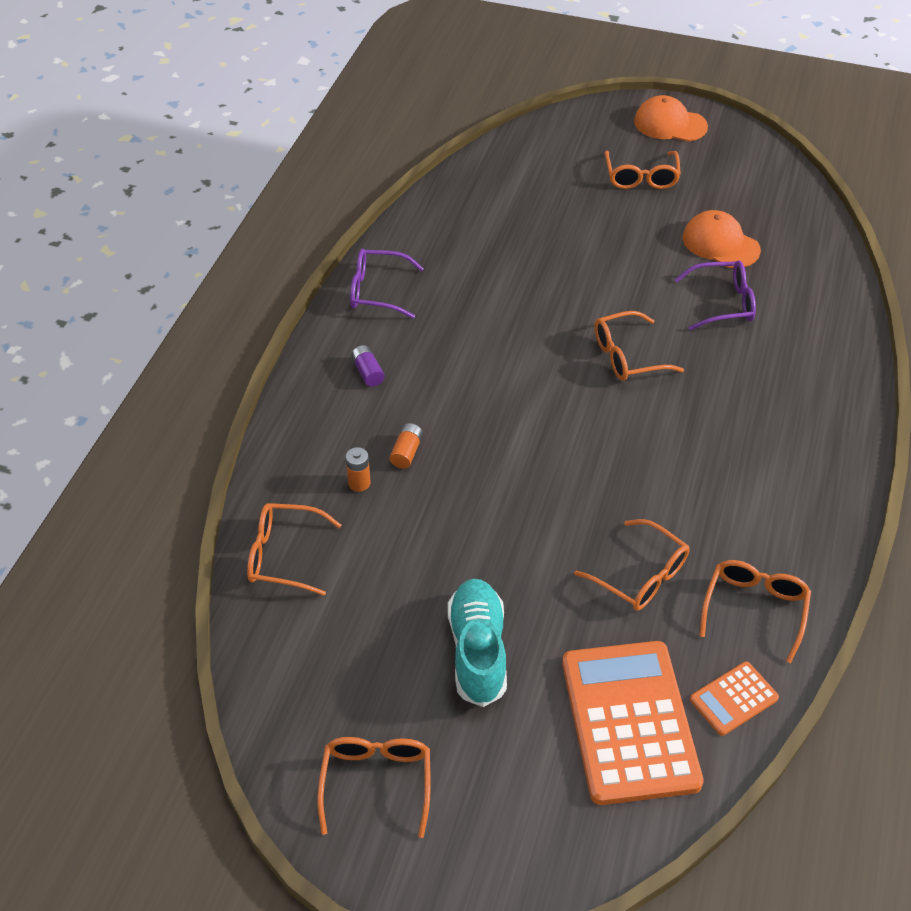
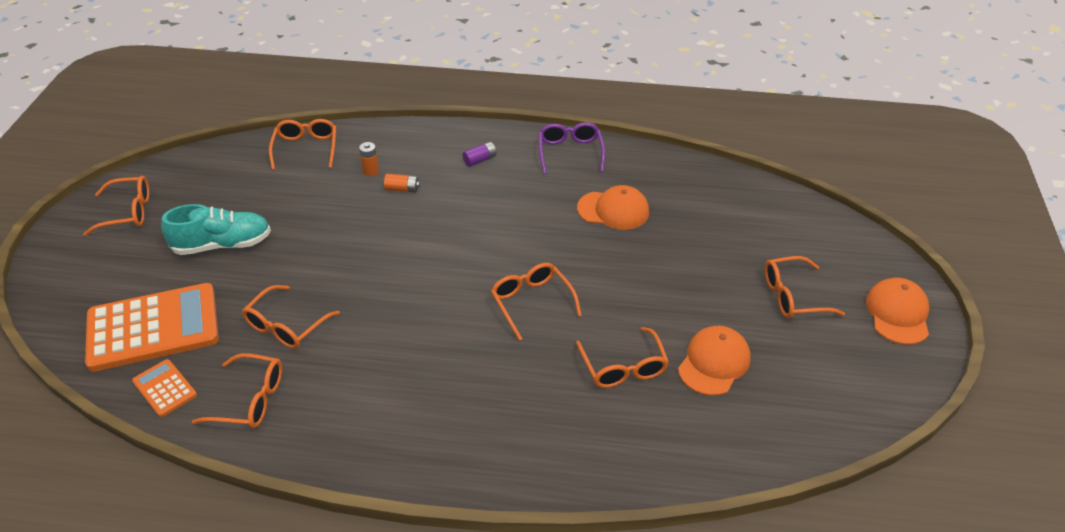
camera: 80 degrees right, 5 degrees down
(492, 272) = (613, 210): none -> orange cap
(723, 303) = (623, 367): purple glasses -> orange glasses

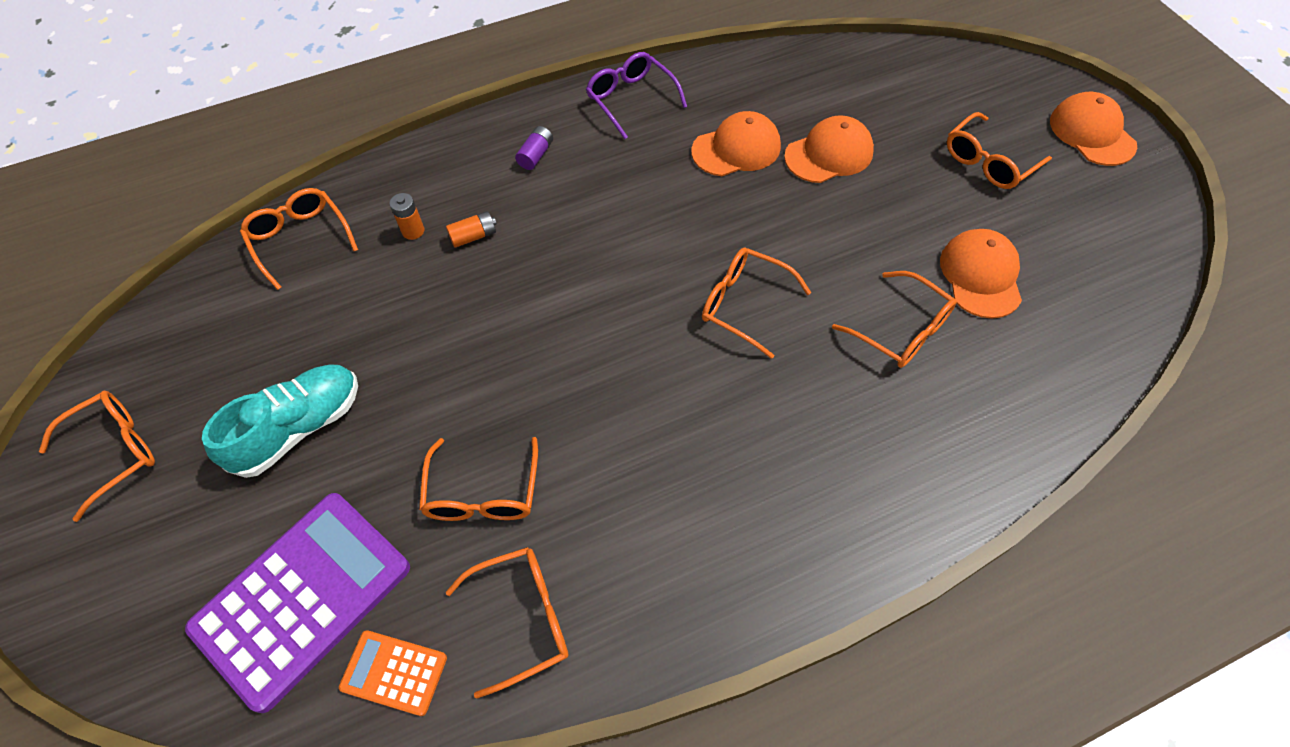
camera: 30 degrees left, 15 degrees up
(153, 328) = (302, 598): orange calculator -> purple calculator
(676, 240) = (829, 154): none -> orange cap

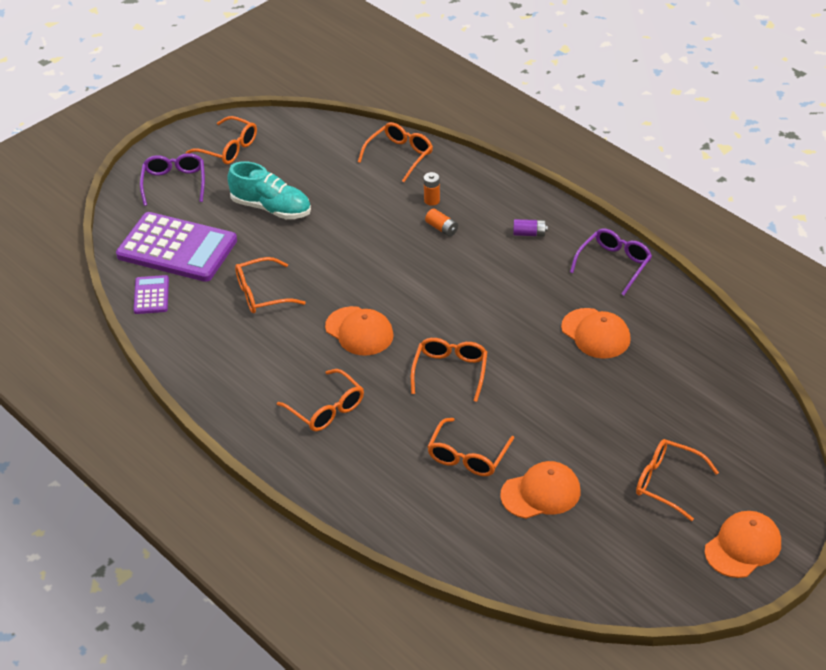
camera: 70 degrees right, 15 degrees down
(136, 560) = (174, 183): none -> purple glasses
(394, 672) = (151, 295): orange calculator -> purple calculator
(523, 618) = (196, 333): orange glasses -> orange glasses (326, 409)
(829, 154) = (620, 386): orange cap -> orange cap (359, 331)

